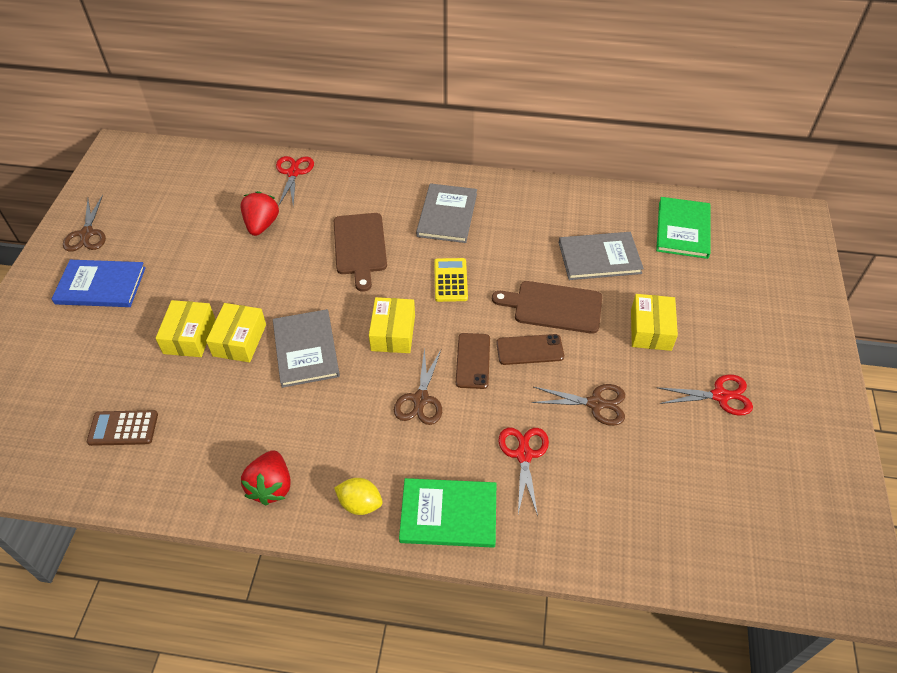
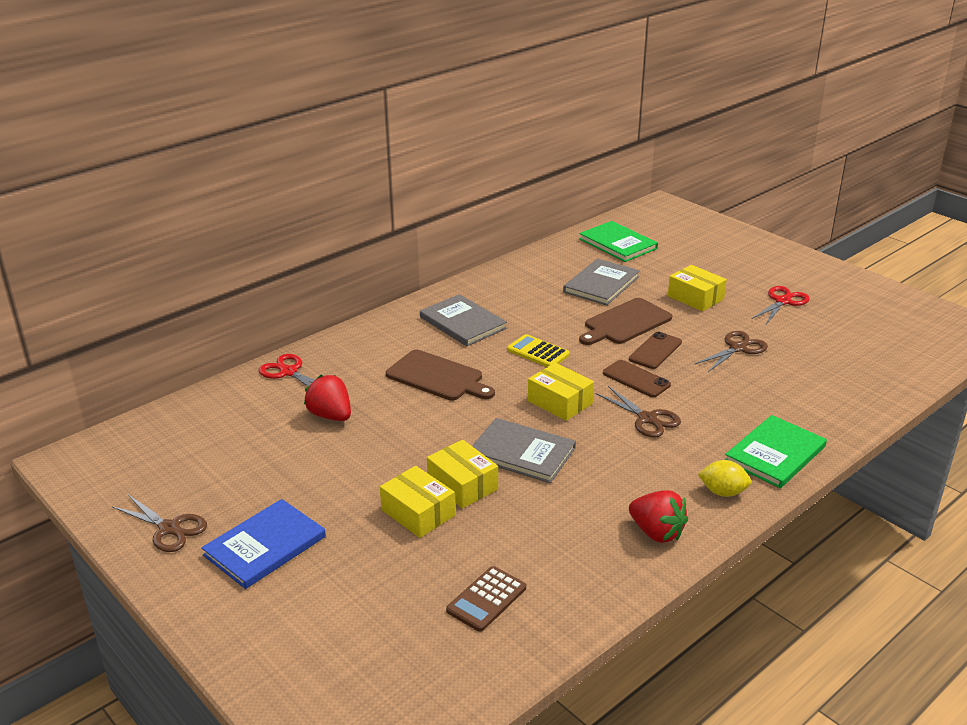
camera: 50 degrees left, 20 degrees down
(360, 504) = (723, 492): yellow lemon -> yellow lemon turned 45 degrees clockwise
(524, 454) = (753, 397): red scissors -> none

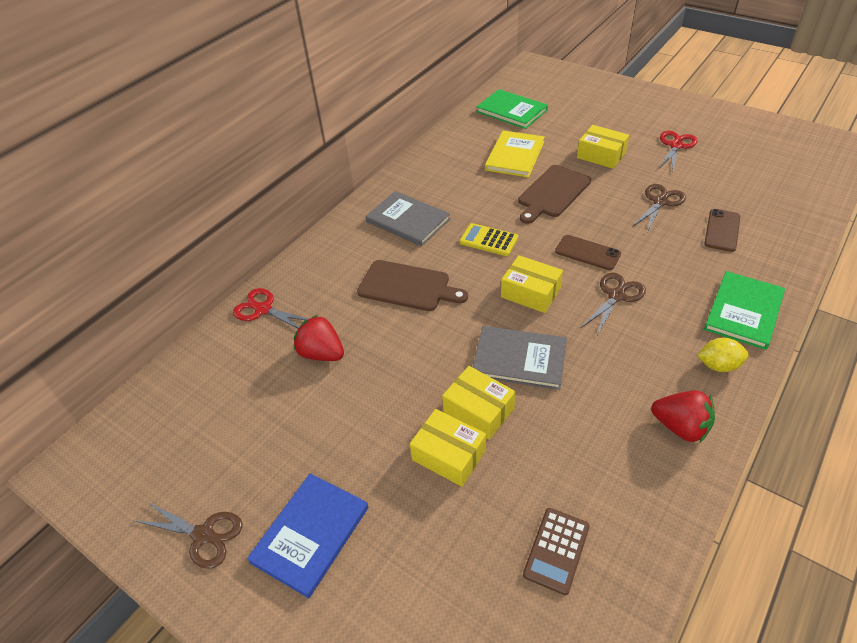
camera: 10 degrees left, 15 degrees up
(601, 284) = (515, 156): grey book -> yellow book
(647, 419) = (616, 295): brown scissors -> brown scissors turned 90 degrees counterclockwise
(655, 351) = (591, 218): brown phone -> brown phone (722, 230)

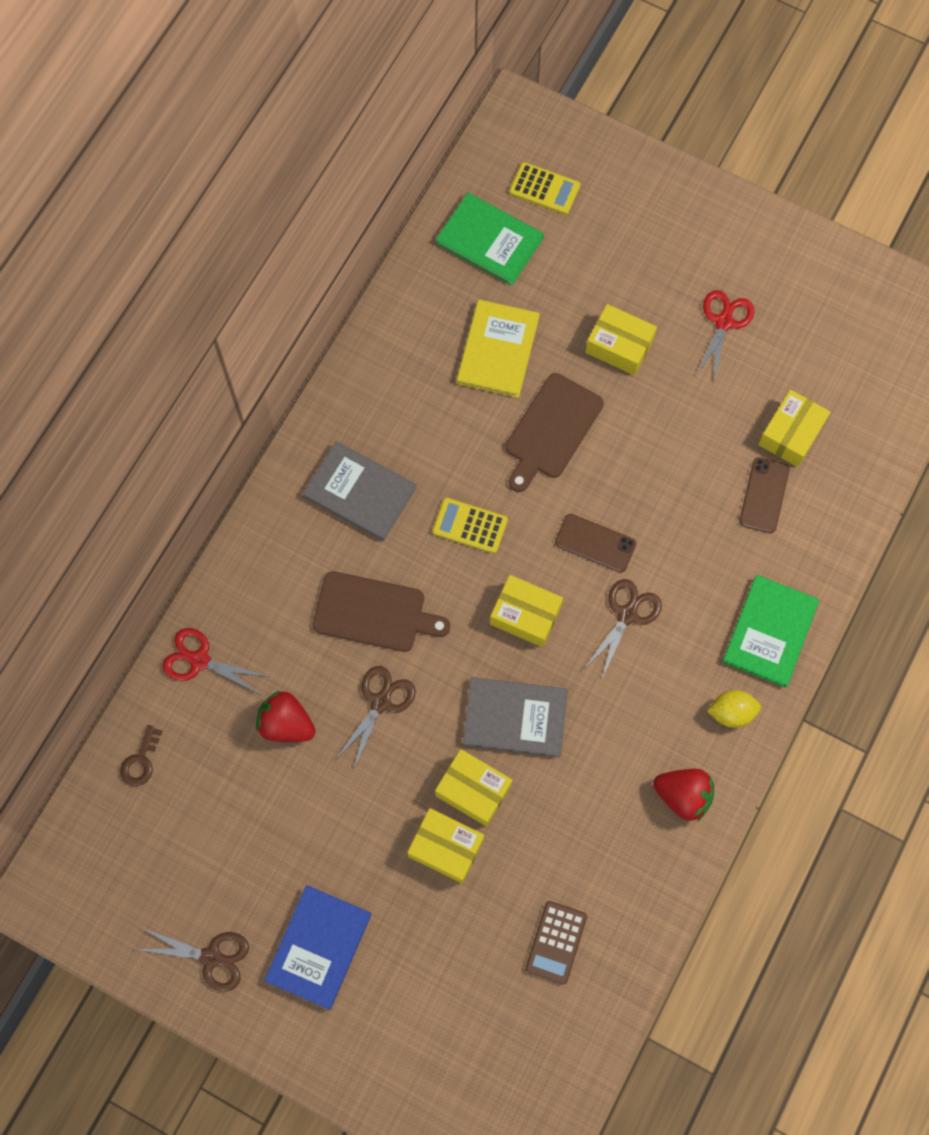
camera: 10 degrees left, 25 degrees up
(194, 372) = (140, 761): none -> brown key
(548, 91) = (544, 189): none -> yellow calculator
(660, 202) = (692, 443): brown scissors -> brown scissors (380, 702)
(737, 199) = (791, 434): none -> yellow box

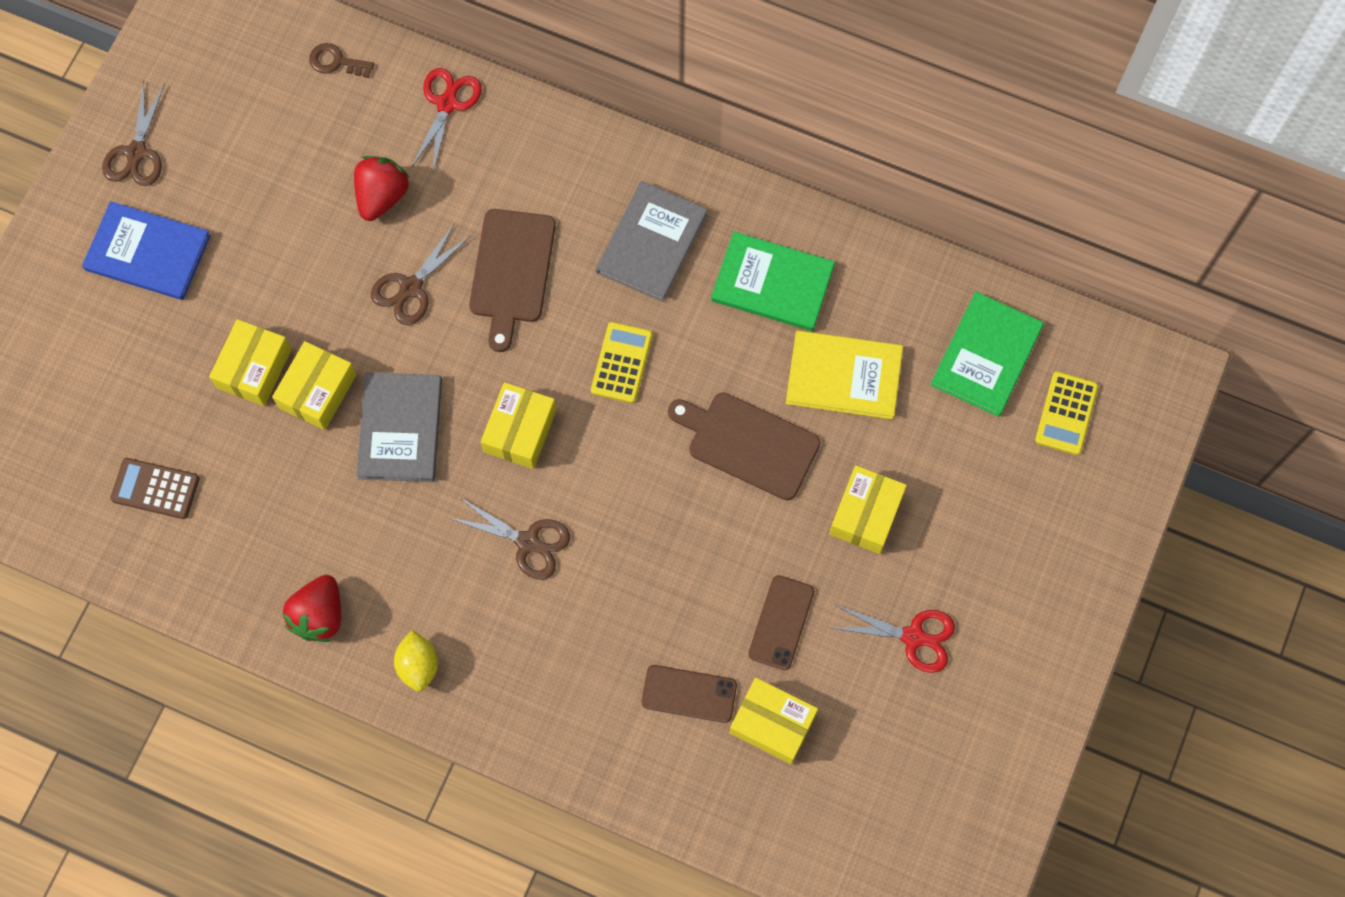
camera: 85 degrees right, 0 degrees up
(380, 702) = (411, 288): brown scissors -> brown scissors turned 105 degrees clockwise
(595, 543) = (612, 501): brown phone -> brown phone (781, 622)
(770, 632) = (518, 706): green book -> green book (772, 283)

